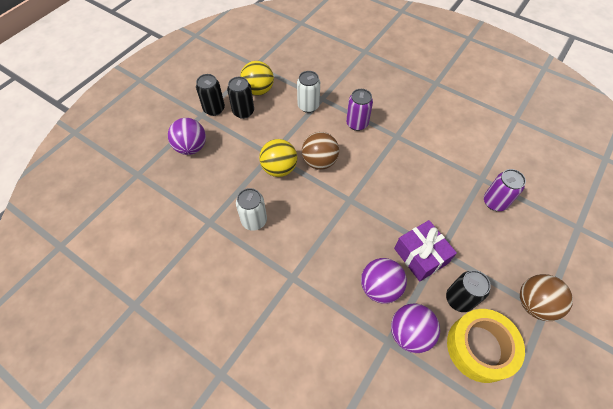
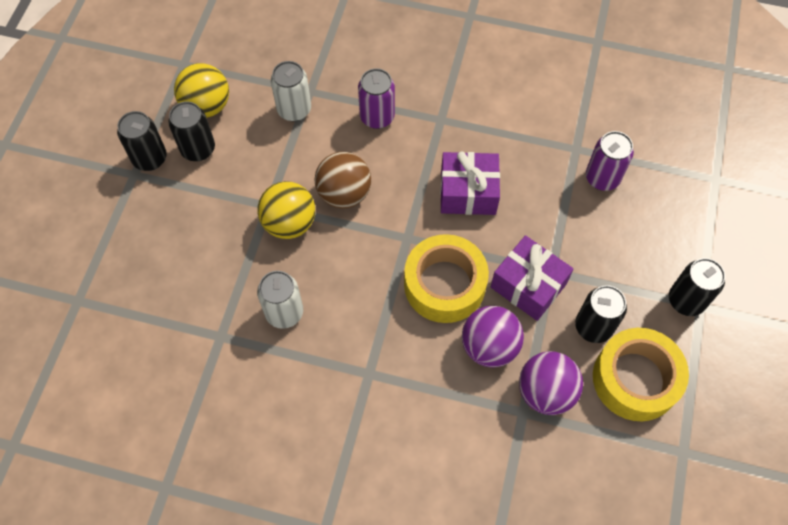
camera: 20 degrees left, 5 degrees up
(191, 147) = (142, 232): purple ball -> none
(363, 237) = (444, 285): none -> yellow tape
(399, 184) = (468, 192): none -> purple gift
(534, 304) = (686, 300): brown ball -> black can

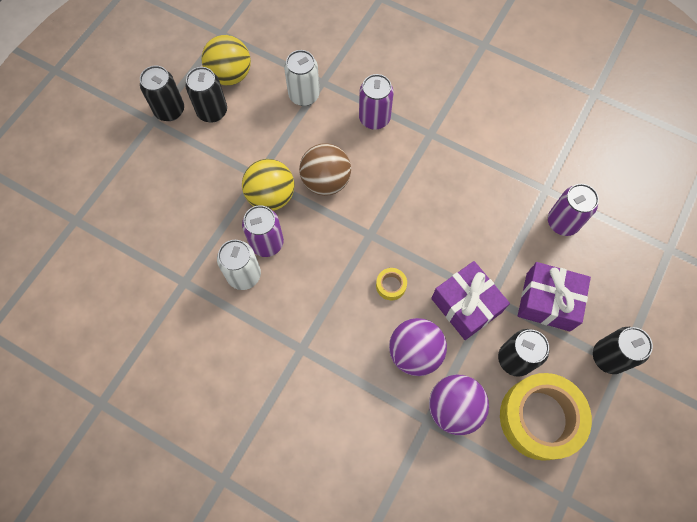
camera: 15 degrees right, 5 degrees up
(299, 273) = (267, 243): none -> purple can
(444, 285) = (391, 285): yellow tape -> yellow tape, size x0.41
(468, 192) = (436, 206): purple gift -> purple gift (548, 302)

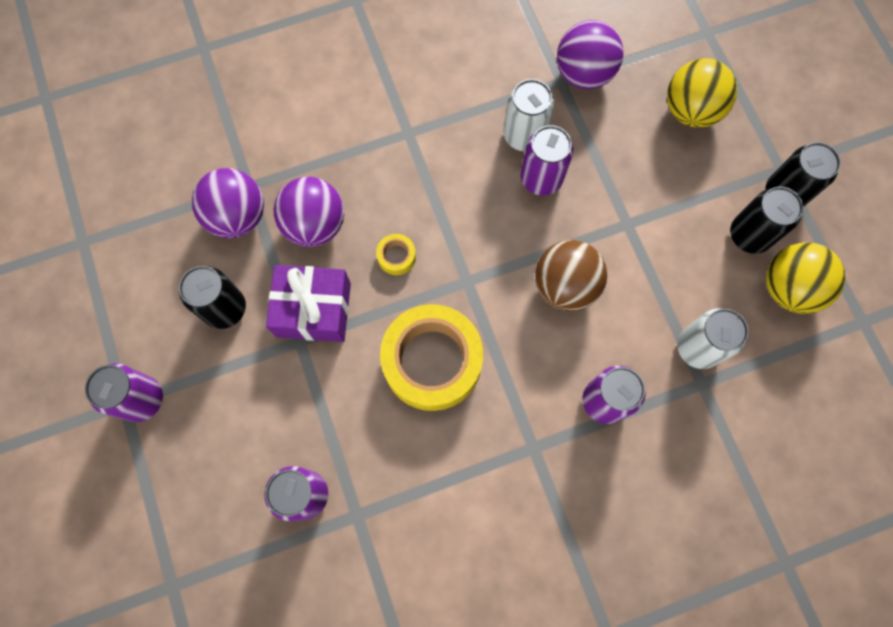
camera: 130 degrees right, 5 degrees up
(167, 272) = (583, 74): none -> purple ball
(271, 196) = (591, 219): yellow ball -> yellow ball (690, 110)
(540, 418) = (158, 282): yellow tape -> yellow tape (432, 361)
(548, 302) = (244, 393): purple gift -> none
(608, 357) = (142, 399): black can -> purple can

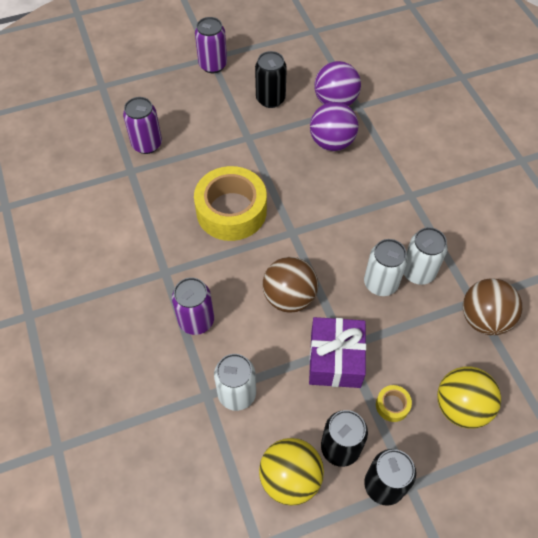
camera: 90 degrees right, 15 degrees down
(313, 310) = (269, 144): purple gift -> purple gift (335, 359)
(396, 257) = (309, 189): yellow tape -> yellow tape (392, 405)
(541, 178) = (380, 283): purple can -> white can
(583, 74) = (484, 319): purple ball -> brown ball

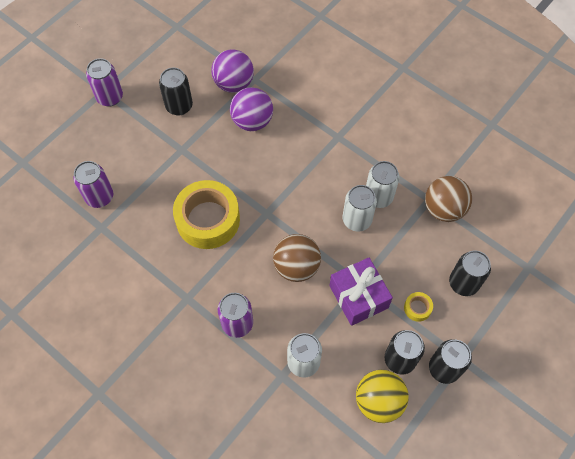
camera: 30 degrees left, 5 degrees up
(461, 407) = (463, 283): yellow ball -> black can

